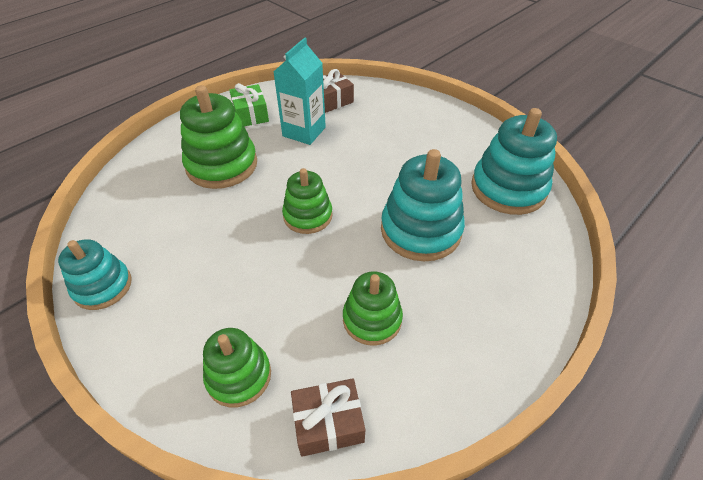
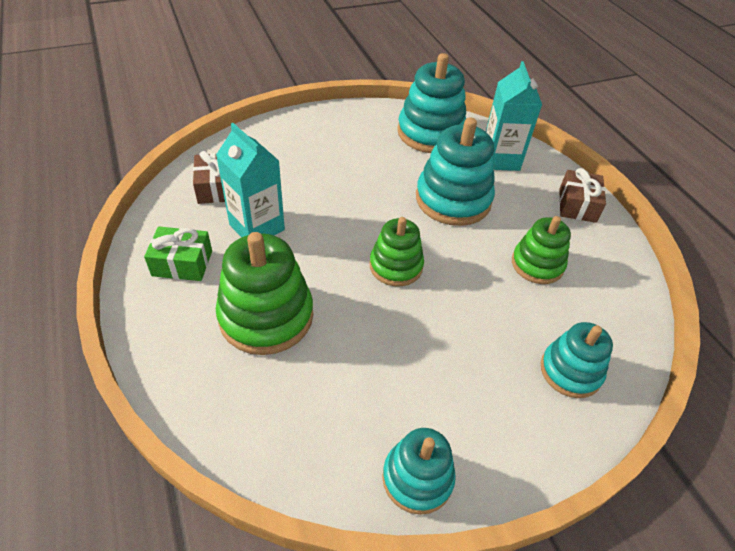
camera: 70 degrees left, 0 degrees up
(239, 376) = (570, 371): green stacking toy -> turquoise stacking toy
(328, 423) = (625, 323): brown gift -> brown gift (577, 205)
(518, 252) = (500, 159): none -> turquoise carton

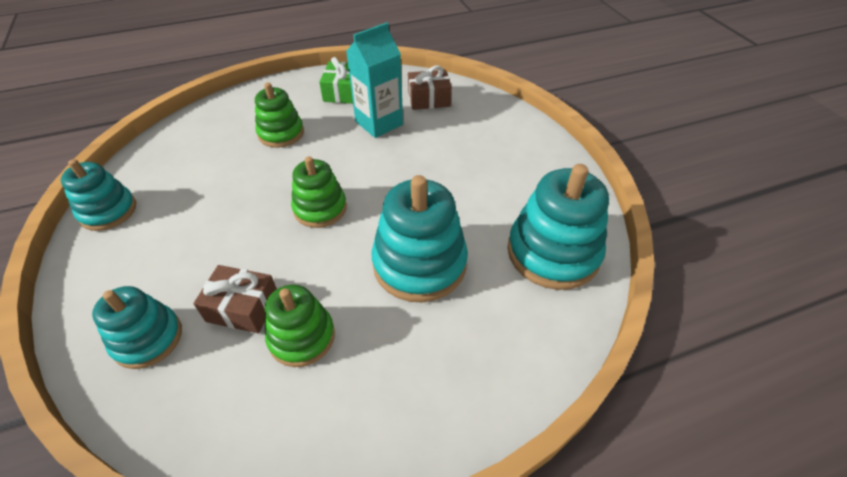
camera: 95 degrees right, 0 degrees up
(266, 316) = (281, 133): green stacking toy -> green stacking toy, size x0.63
(500, 159) = (510, 329): turquoise carton -> none
(577, 205) = (412, 419): brown gift -> brown gift (243, 308)

